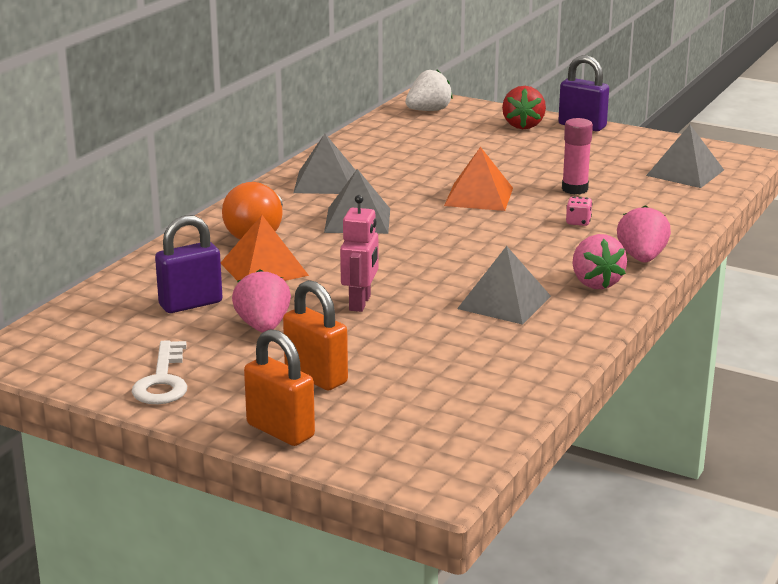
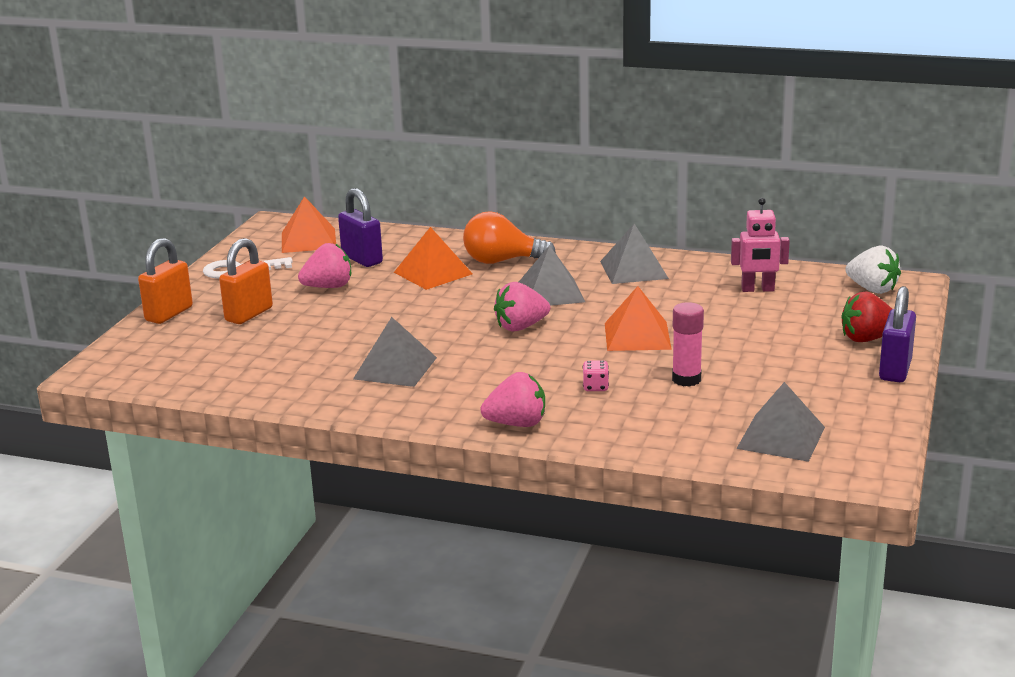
camera: 80 degrees right, 0 degrees up
(96, 333) = (308, 240): none -> orange pyramid
(360, 303) = (378, 314): pink robot -> pink robot (757, 289)
(595, 283) = (448, 404): pink strawberry -> pink strawberry (521, 327)

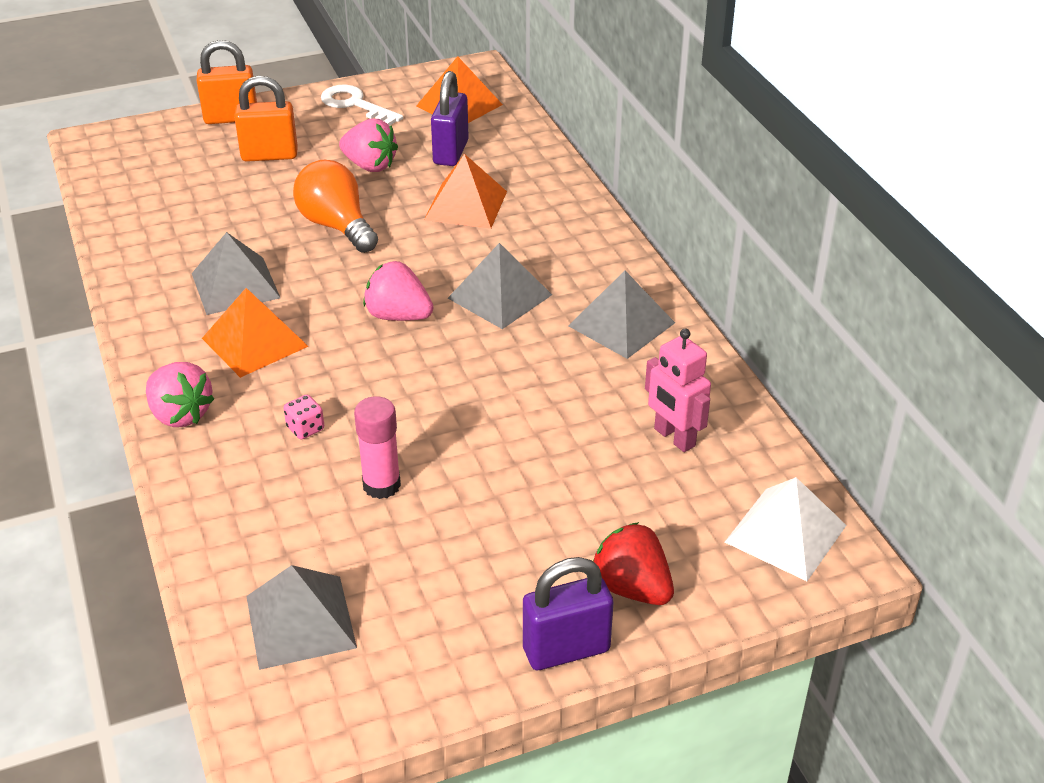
camera: 50 degrees right, 15 degrees up
(502, 261) = (542, 231): orange light bulb -> orange light bulb (336, 226)
(637, 336) = (455, 402): orange pyramid -> orange pyramid (254, 342)
(872, 289) = (785, 533): white strawberry -> white pyramid

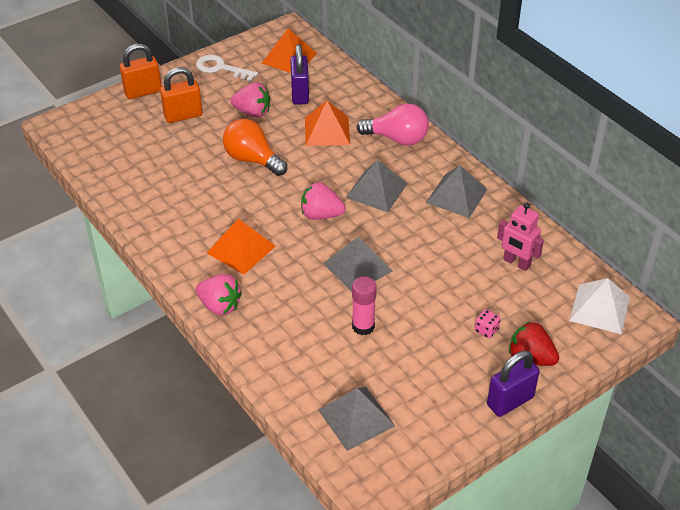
camera: 15 degrees left, 5 degrees up
(235, 285) = (209, 213): grey pyramid -> grey pyramid (358, 267)
(305, 428) = (301, 300): pink dice -> pink dice (486, 330)
(566, 232) = (397, 139): none -> pink light bulb

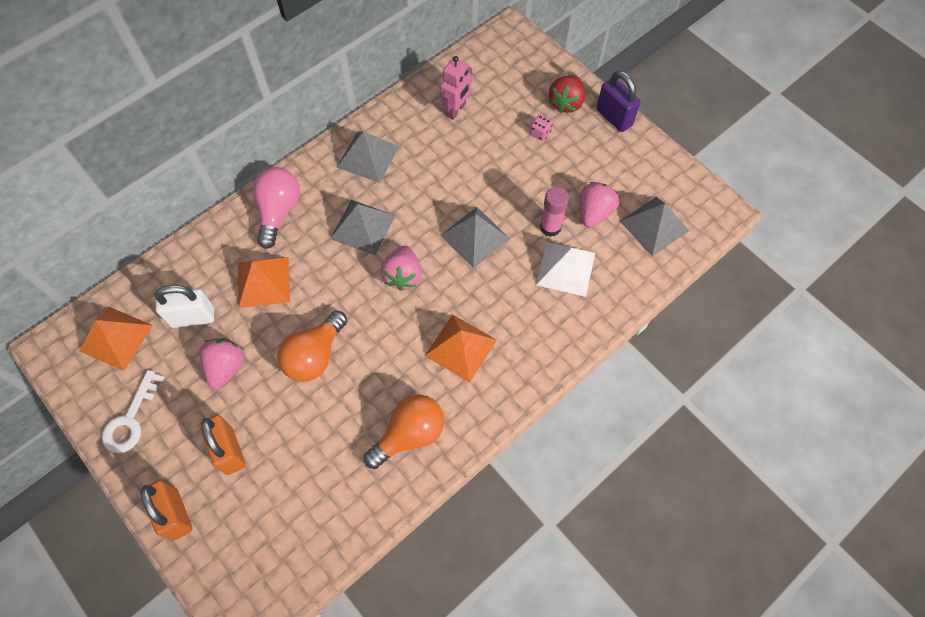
camera: 95 degrees left, 20 degrees up
(168, 213) = (409, 434): none -> orange light bulb
(219, 306) = (543, 356): pink strawberry -> pink strawberry (594, 213)
(300, 94) = (193, 317): purple padlock -> white padlock
(599, 308) = (504, 54): white pyramid -> white pyramid (565, 269)

